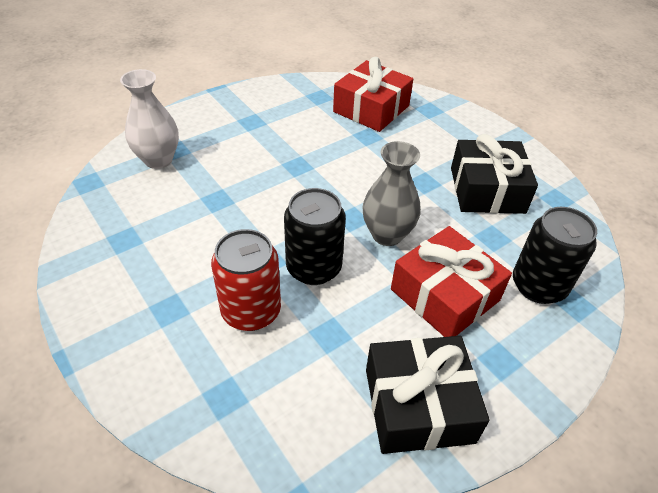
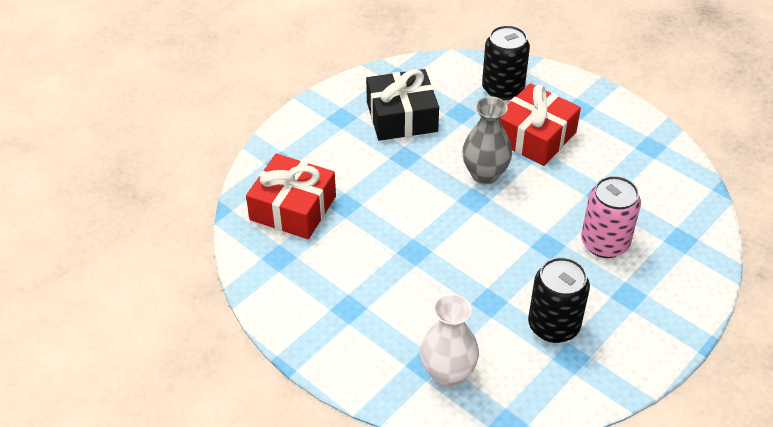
camera: 100 degrees left, 0 degrees up
(251, 311) = (604, 243): red can -> pink can
(314, 268) = (543, 214): black can -> black can (553, 326)
(418, 405) = (633, 143): black gift -> none

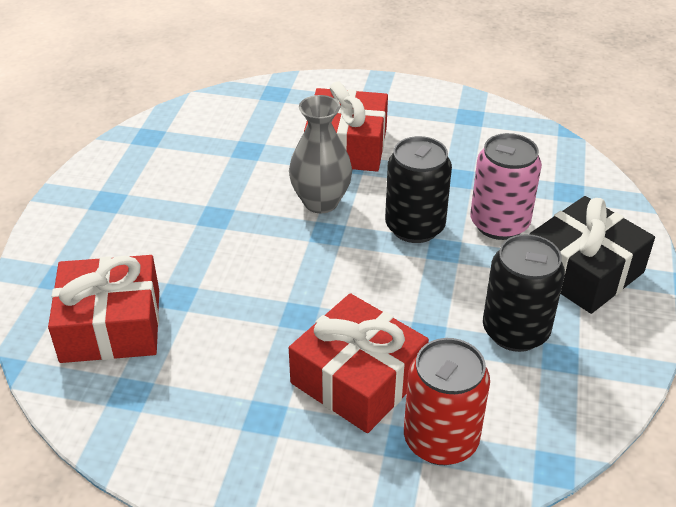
camera: 30 degrees left, 5 degrees down
(402, 117) = (182, 176): black gift -> black gift (583, 270)
(423, 310) = (358, 379): none -> red gift
(447, 373) = (440, 440): white vase -> red can
(502, 89) = (277, 112): black can -> black can (415, 227)

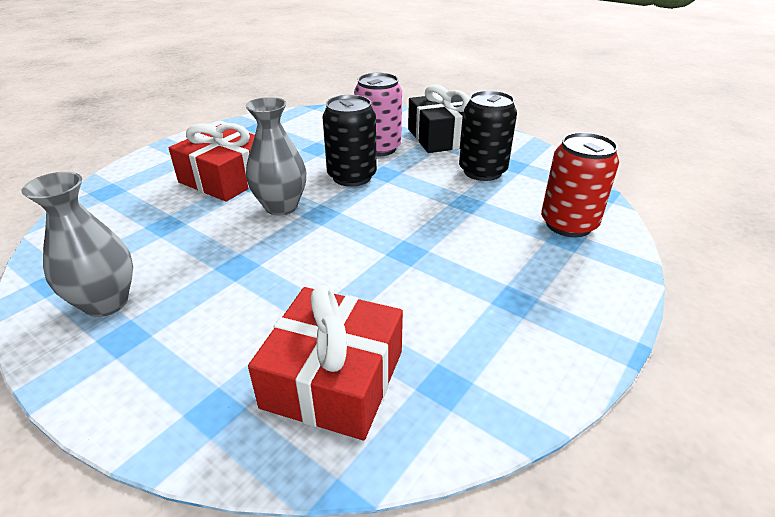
camera: 65 degrees left, 5 degrees down
(138, 173) = (106, 302): none -> grey vase
(358, 379) = (494, 242): red gift -> none

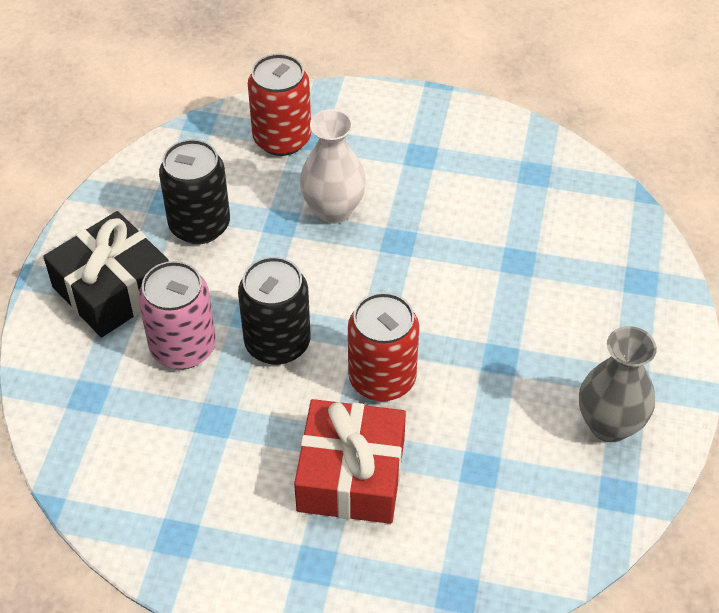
camera: 115 degrees left, 15 degrees up
(281, 207) = (382, 379): grey vase -> red can
(333, 379) = (571, 231): red gift -> none
(465, 228) = (333, 210): none -> white vase

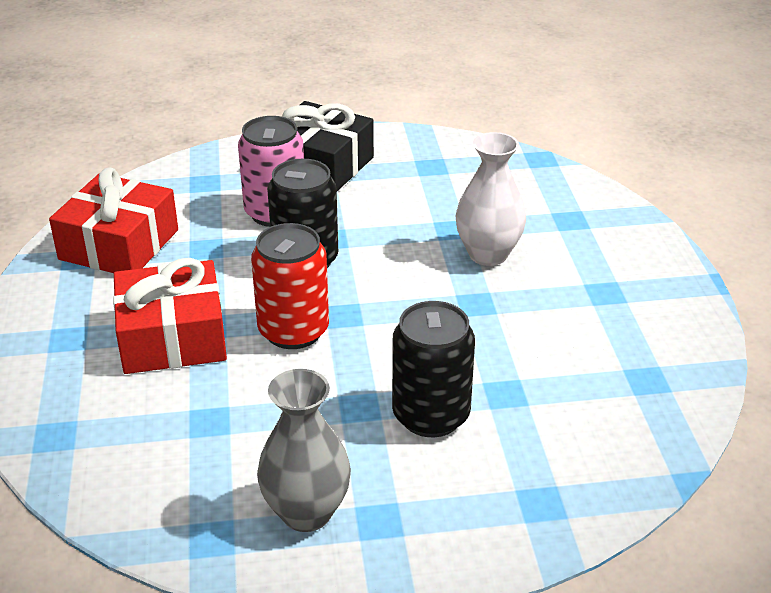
camera: 70 degrees right, 15 degrees down
(170, 495) = (119, 244): none -> red gift
(199, 225) = (416, 188): black can -> black can (431, 415)
(282, 139) = (555, 205): red can -> none

